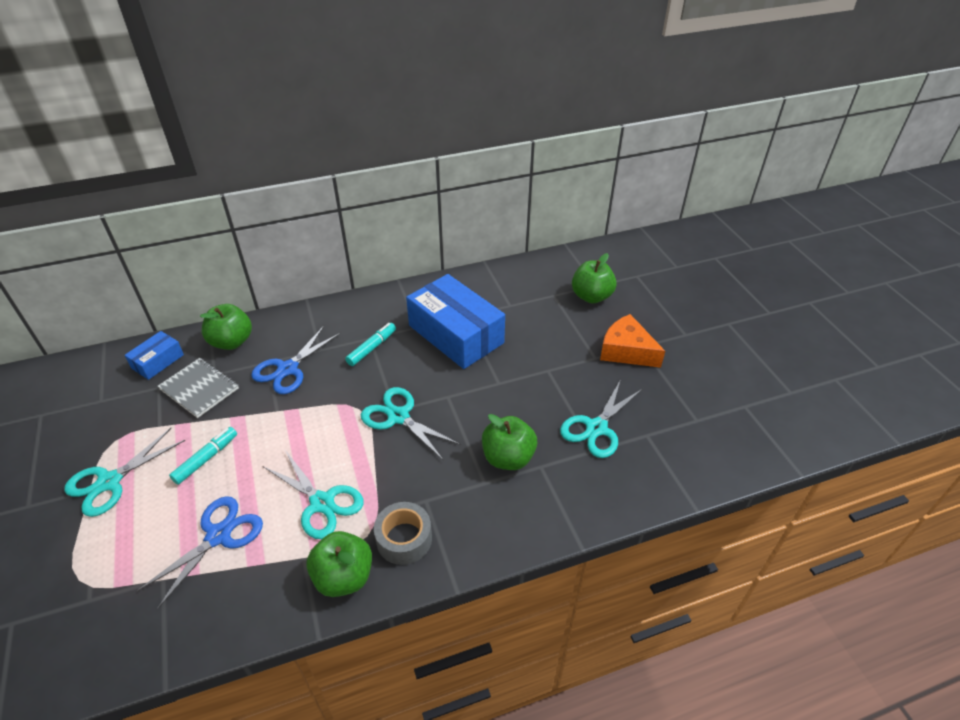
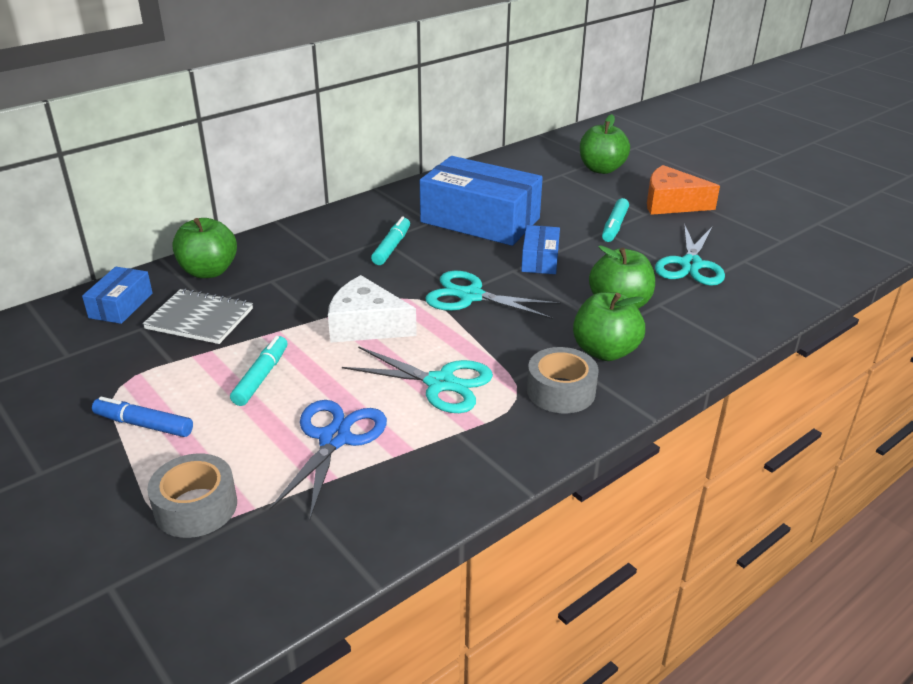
camera: 20 degrees left, 10 degrees down
(98, 570) = (196, 507): none -> grey tape
(109, 482) = (144, 424): turquoise scissors -> blue marker
(288, 369) = (302, 282): blue scissors -> none
(305, 426) = (366, 325): none -> white cheese
(344, 577) = (518, 437): green apple -> green apple (605, 351)
(476, 390) = (540, 260): none -> blue box
(560, 367) = (614, 226): none -> turquoise marker

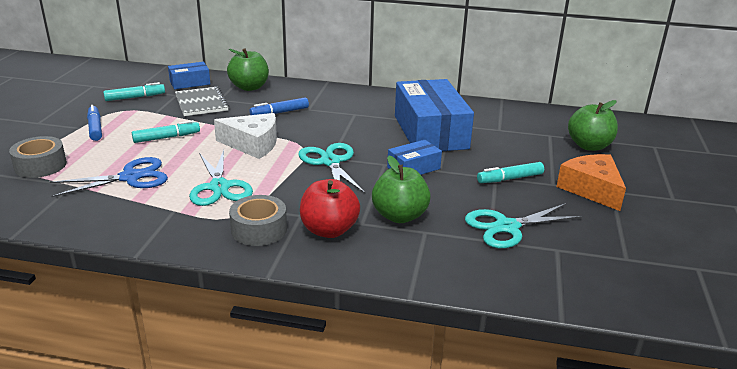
camera: 50 degrees right, 5 degrees down
(311, 279) = (279, 112): none -> blue marker
(366, 325) = (253, 144): white cheese -> white cheese turned 120 degrees clockwise
(392, 247) = (350, 119): turquoise marker -> turquoise marker (135, 97)
(605, 351) = (329, 230): green apple -> red apple

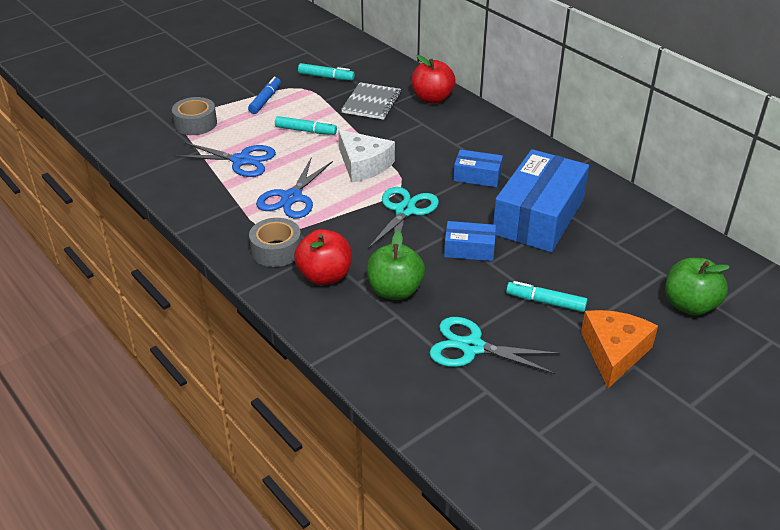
camera: 40 degrees right, 10 degrees up
(190, 83) = (387, 75): blue box -> blue box (477, 176)
(219, 187) = (291, 198): turquoise scissors -> blue scissors
(249, 87) = (432, 99): green apple -> red apple
(279, 112) = (425, 139): blue marker -> none

